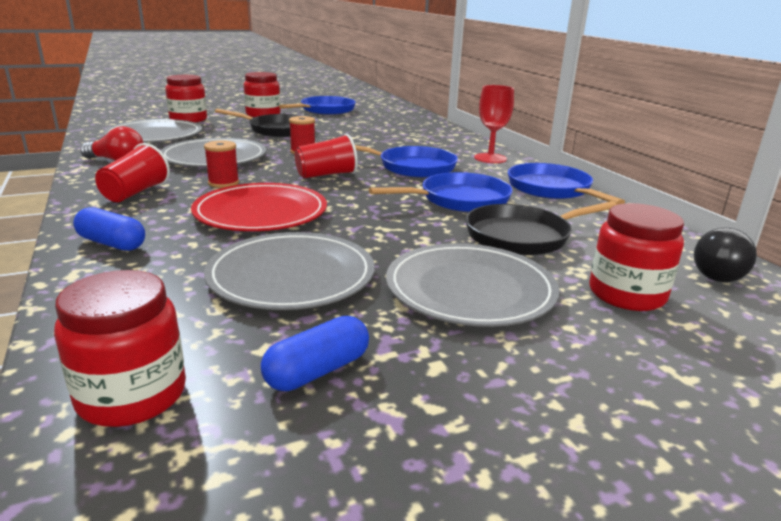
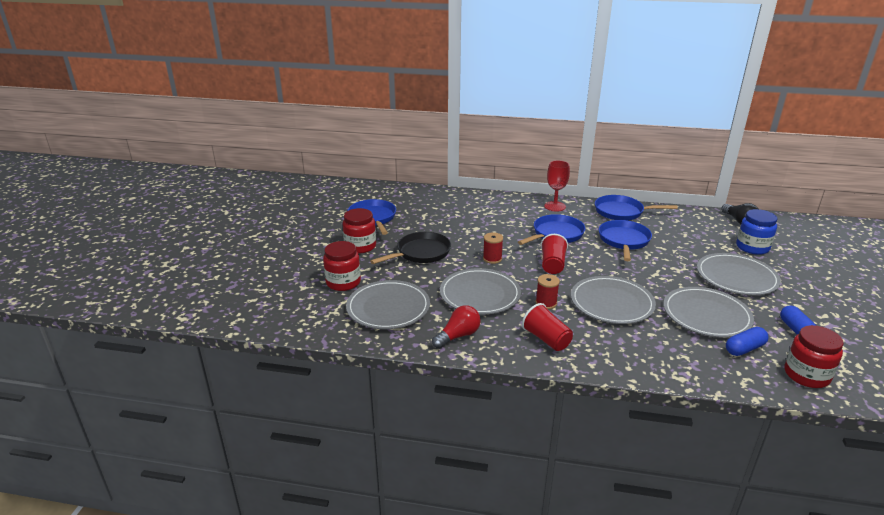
camera: 55 degrees left, 5 degrees up
(112, 243) = (639, 360): blue capsule -> blue capsule (744, 348)
(261, 212) = (611, 303): red plate -> grey plate
(522, 236) = (683, 244): black pan -> none
(626, 294) = (752, 247): red jar -> blue jar

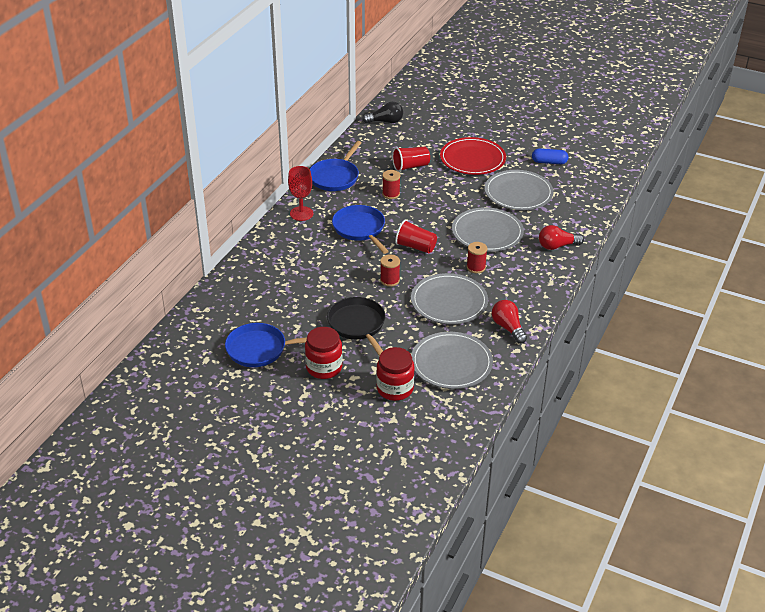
camera: 75 degrees left, 10 degrees up
(546, 339) = (526, 281): red cup -> red cup (410, 166)
(624, 241) = (391, 194): blue pan -> red spool
(629, 355) = (557, 246): none -> red light bulb
(736, 277) = (472, 159): grey plate -> red plate
(744, 348) = (563, 192): blue capsule -> none
(752, 247) = (431, 133): blue jar -> none
(806, 375) = (596, 179): red jar -> none

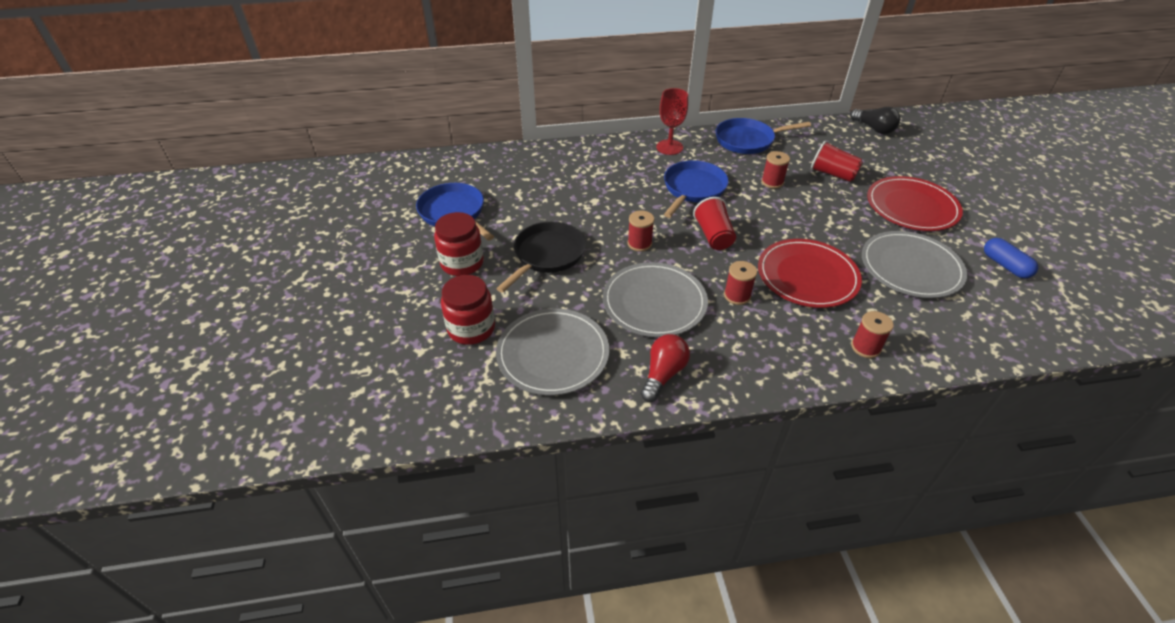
camera: 55 degrees right, 5 degrees up
(487, 232) = (807, 276): grey plate -> red plate
(557, 246) = (865, 347): red light bulb -> red spool

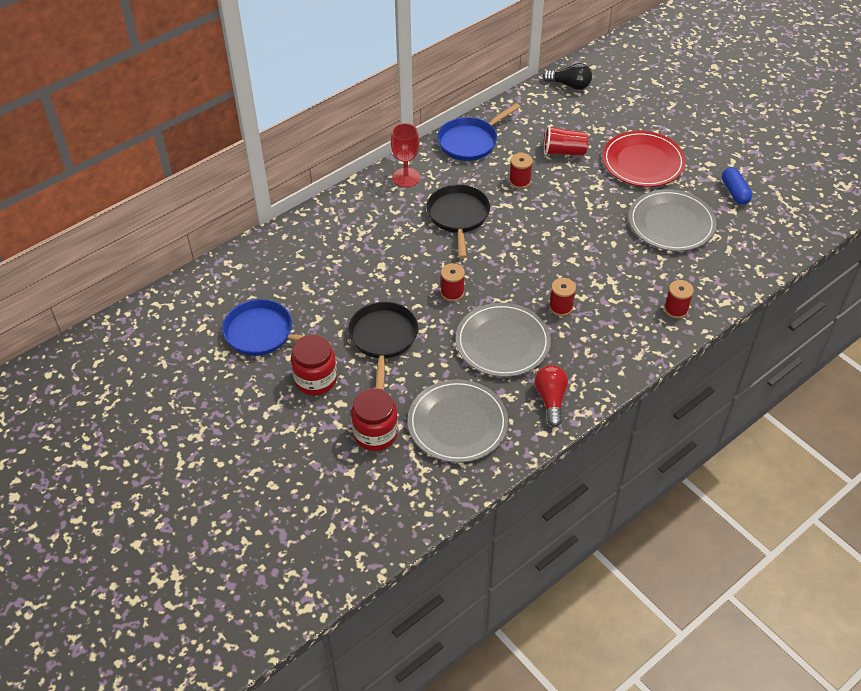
camera: 30 degrees left, 5 degrees up
(693, 189) = (458, 216): blue pan -> black pan
(713, 236) = (507, 258): red cup -> none
(807, 276) = (602, 265): red plate -> none
(1005, 265) = (734, 192): blue capsule -> blue capsule turned 45 degrees clockwise

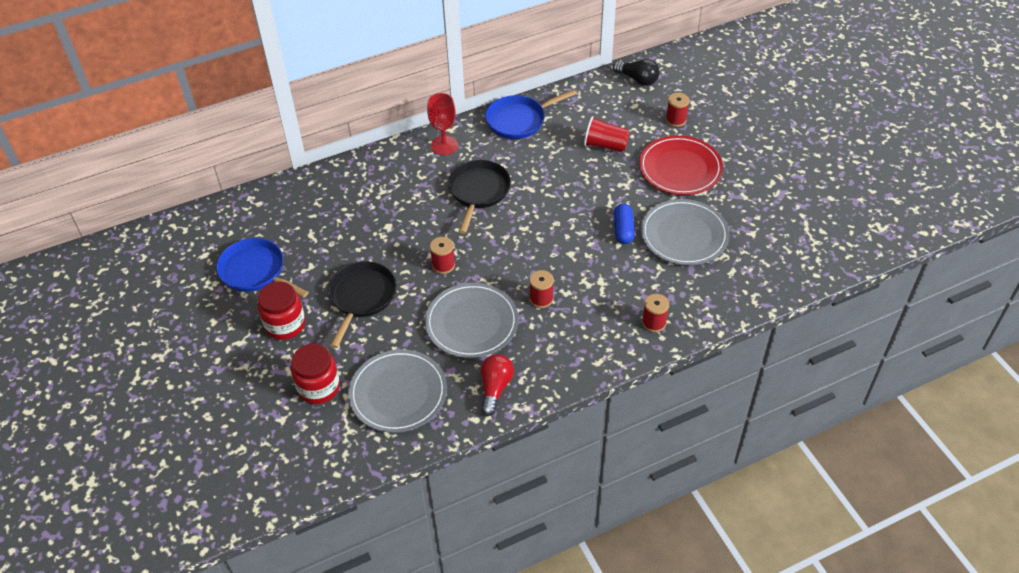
camera: 15 degrees right, 0 degrees up
(520, 181) = (551, 167): red spool -> red spool (676, 120)
(734, 192) = (761, 214): blue capsule -> blue capsule (623, 230)

